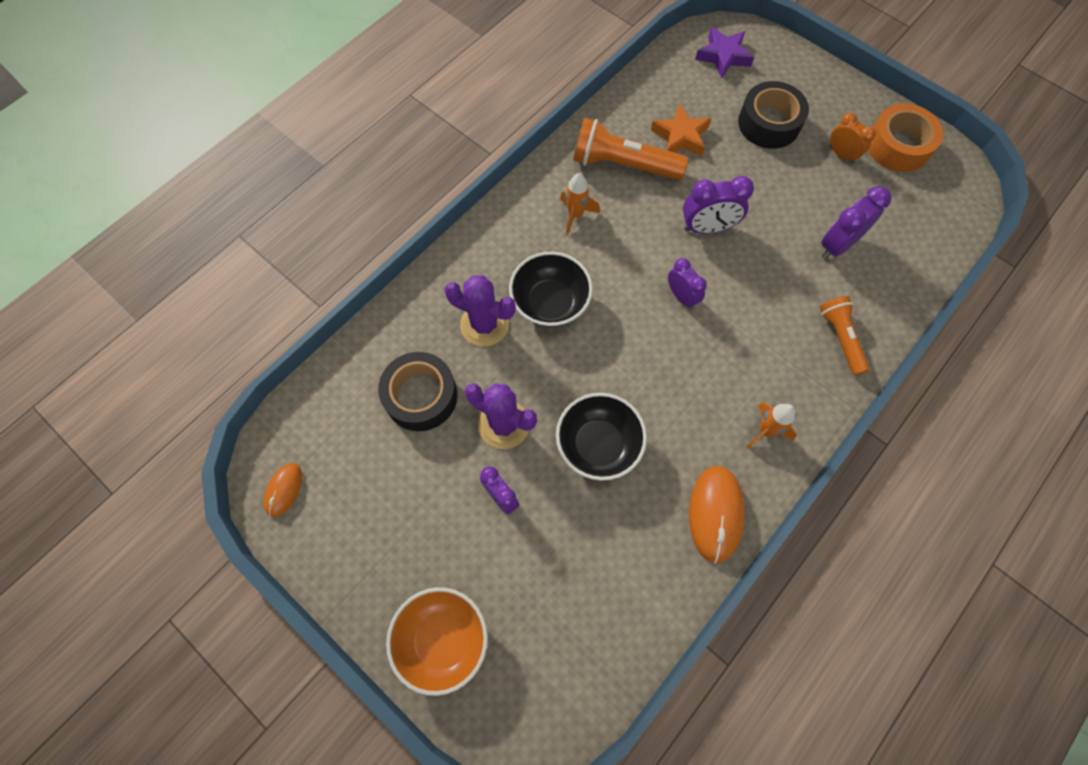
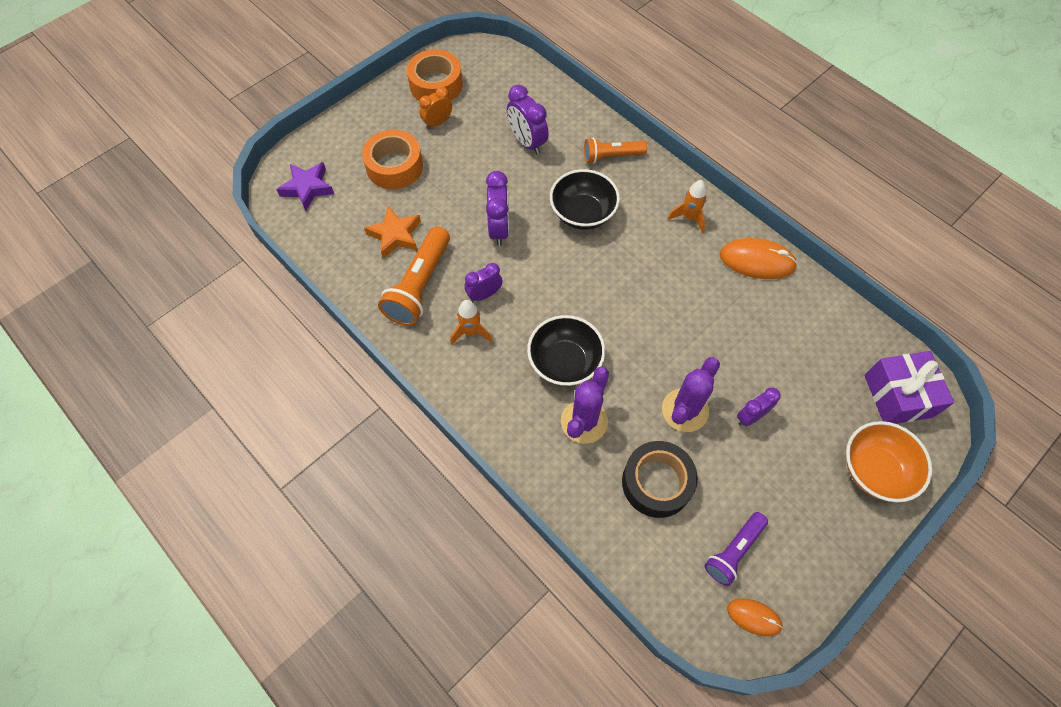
camera: 85 degrees left, 5 degrees down
(350, 472) = (733, 551): none -> purple flashlight
(541, 683) = (898, 396): none -> purple gift
(598, 445) = (702, 336): black bowl -> black bowl (582, 213)
(681, 296) = (566, 258): purple clock -> purple clock (484, 294)
(769, 123) = (394, 166): black tape -> orange tape

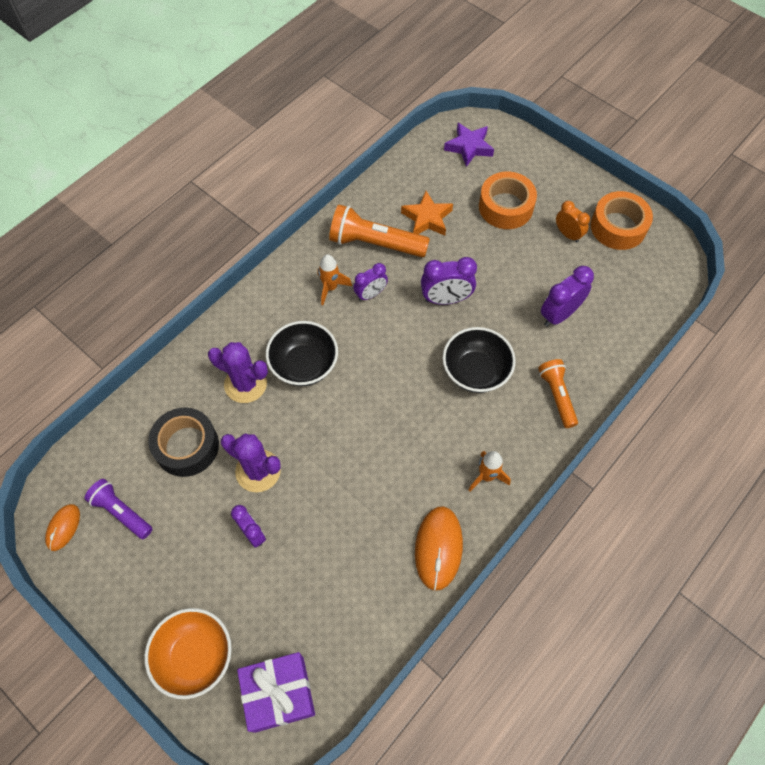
camera: 85 degrees right, 0 degrees up
(484, 294) = (370, 294): purple clock -> purple clock turned 90 degrees clockwise

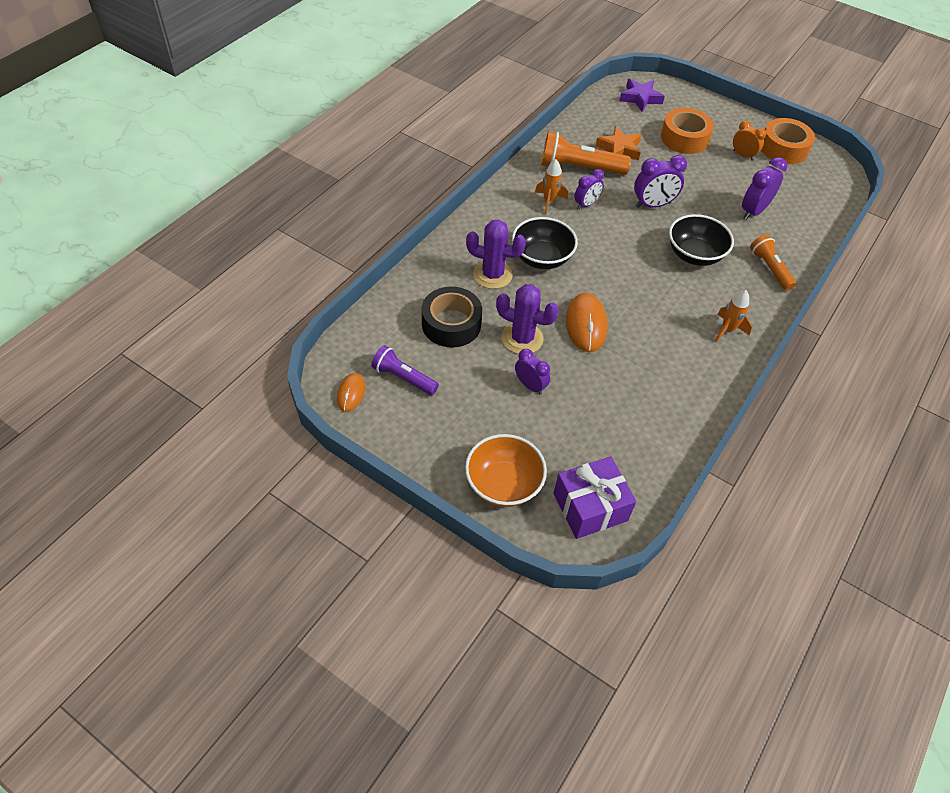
camera: 10 degrees left, 10 degrees down
(438, 548) = (701, 385): orange mouse -> orange mouse (586, 324)

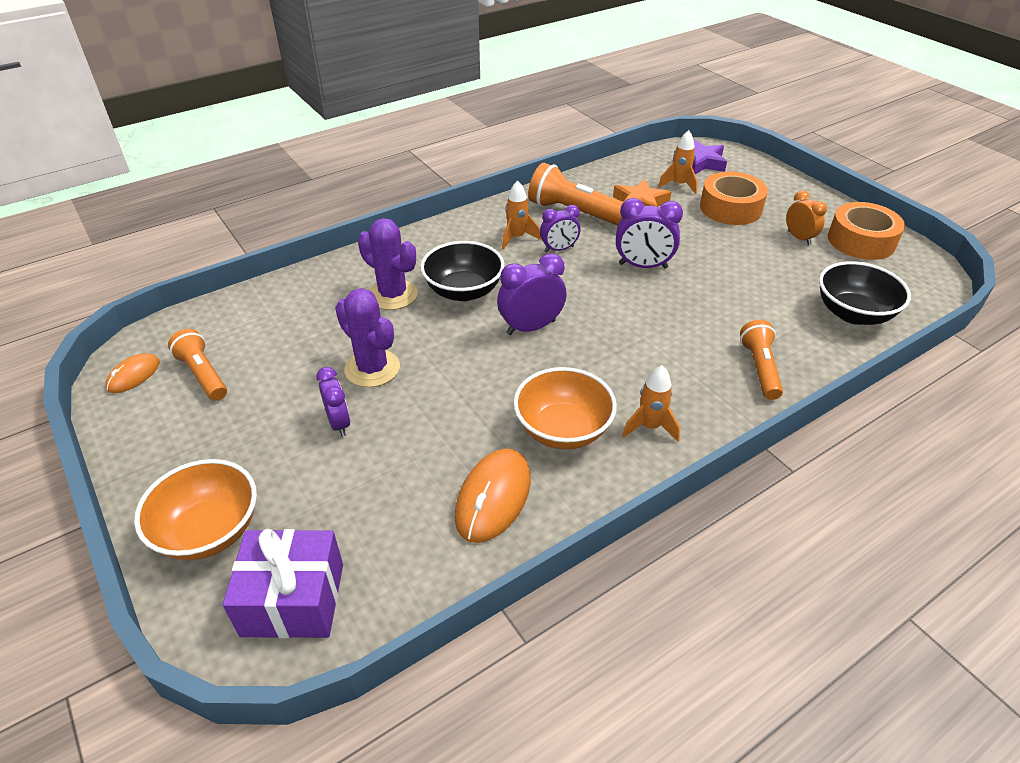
camera: 25 degrees right, 10 degrees down
(403, 378) = (203, 374): purple flashlight -> orange flashlight
(451, 324) = (304, 333): black tape -> none
(586, 324) = (462, 373): orange mouse -> orange mouse (493, 497)
(637, 124) = (679, 185): none -> orange rocket
(676, 347) = (563, 429): none -> orange bowl
(694, 255) = (661, 329): black bowl -> black bowl (853, 313)
(753, 211) = (776, 299): purple clock -> purple clock (531, 327)

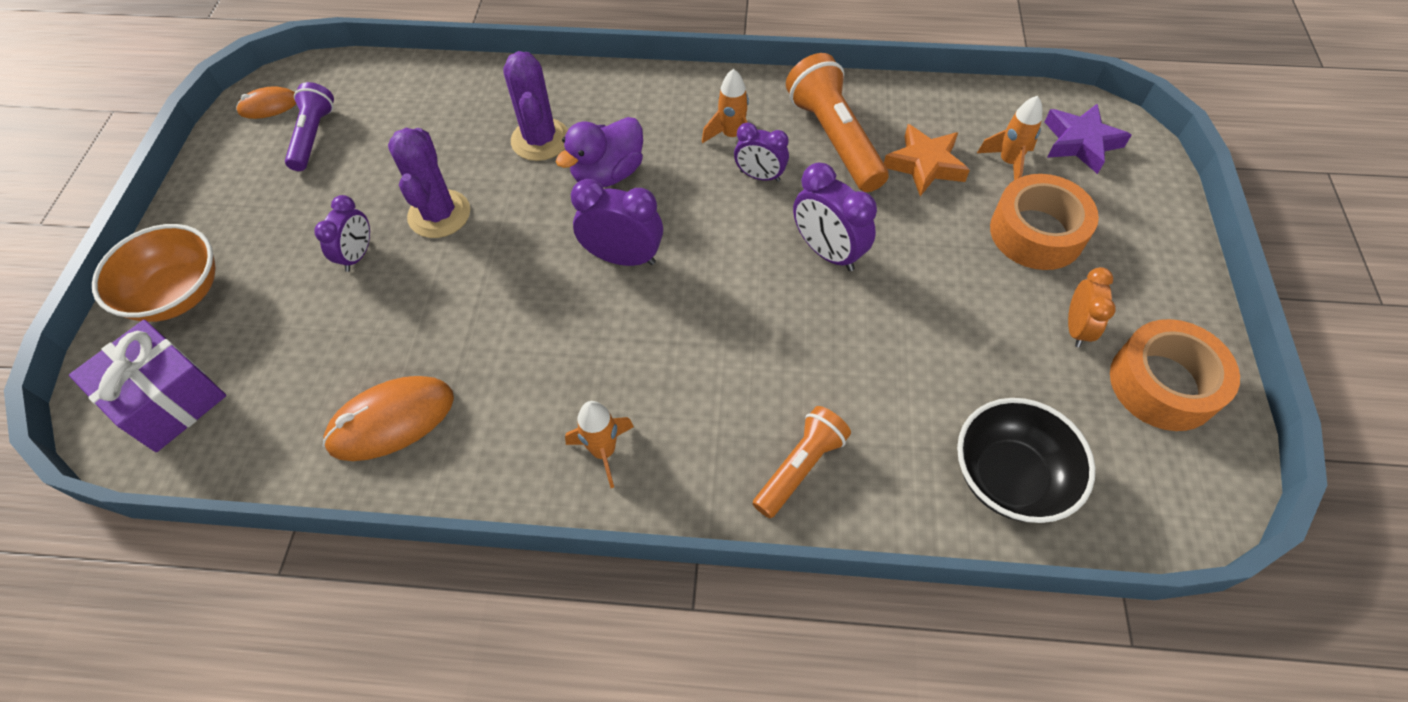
camera: 40 degrees right, 15 degrees up
(203, 374) = (314, 136): orange flashlight -> purple flashlight
(463, 291) = (608, 174): black bowl -> purple duck
(563, 429) = (523, 395): orange bowl -> none

